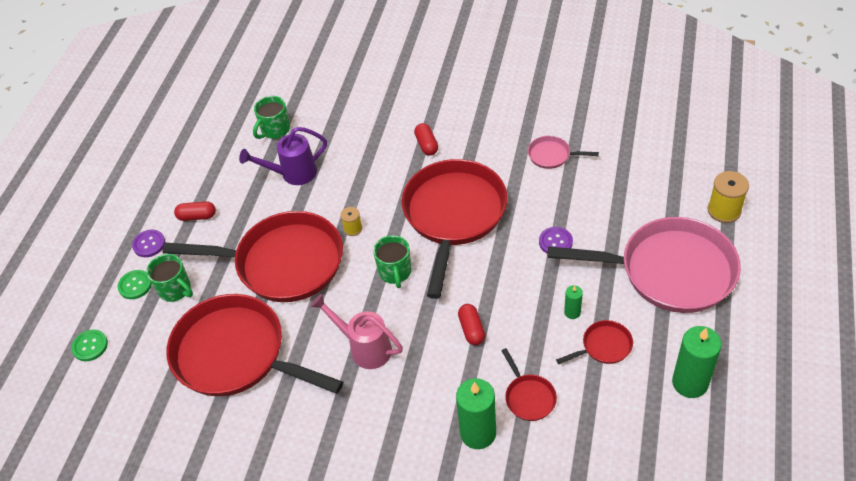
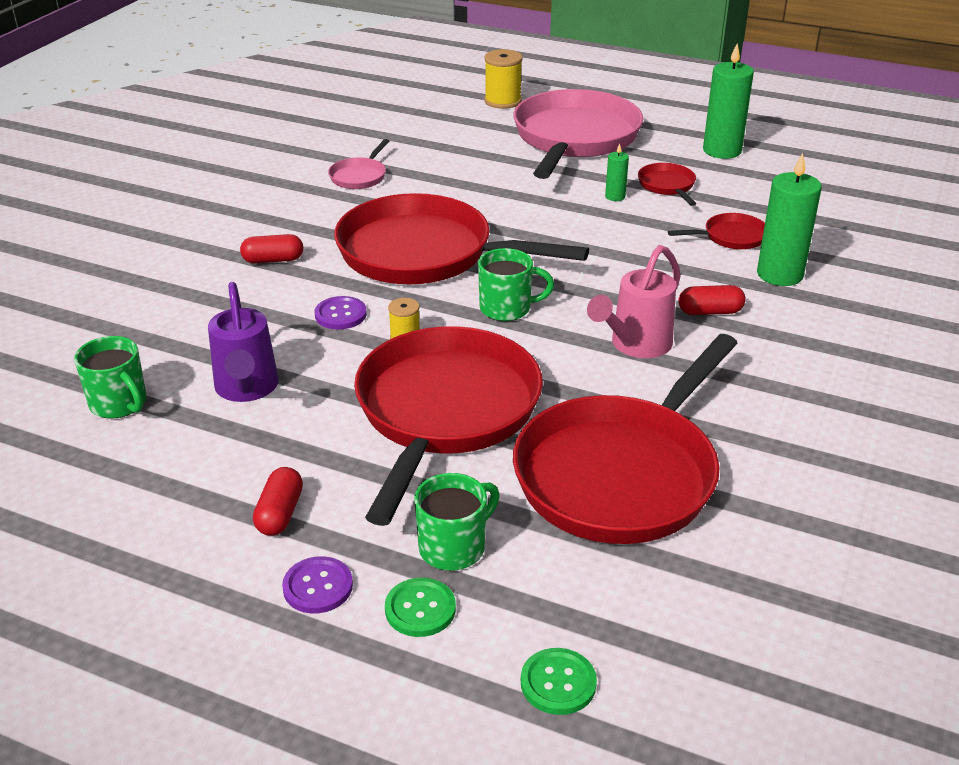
camera: 85 degrees left, 15 degrees down
(471, 329) = (623, 262): red capsule -> red capsule (710, 312)
(555, 242) = (504, 192): purple button -> purple button (340, 314)

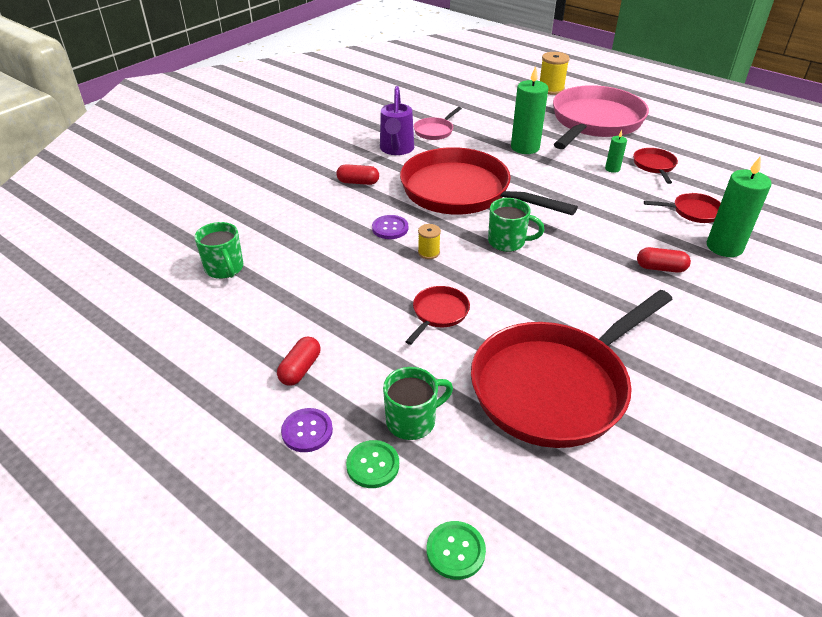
camera: 15 degrees right, 5 degrees up
(247, 390) = (309, 273): purple watering can -> purple watering can (396, 150)
(444, 412) = (438, 313): red pan -> red pan, size x0.42
(635, 346) = (595, 286): pink watering can -> none
(722, 151) = (704, 144): green candle -> green candle (525, 147)

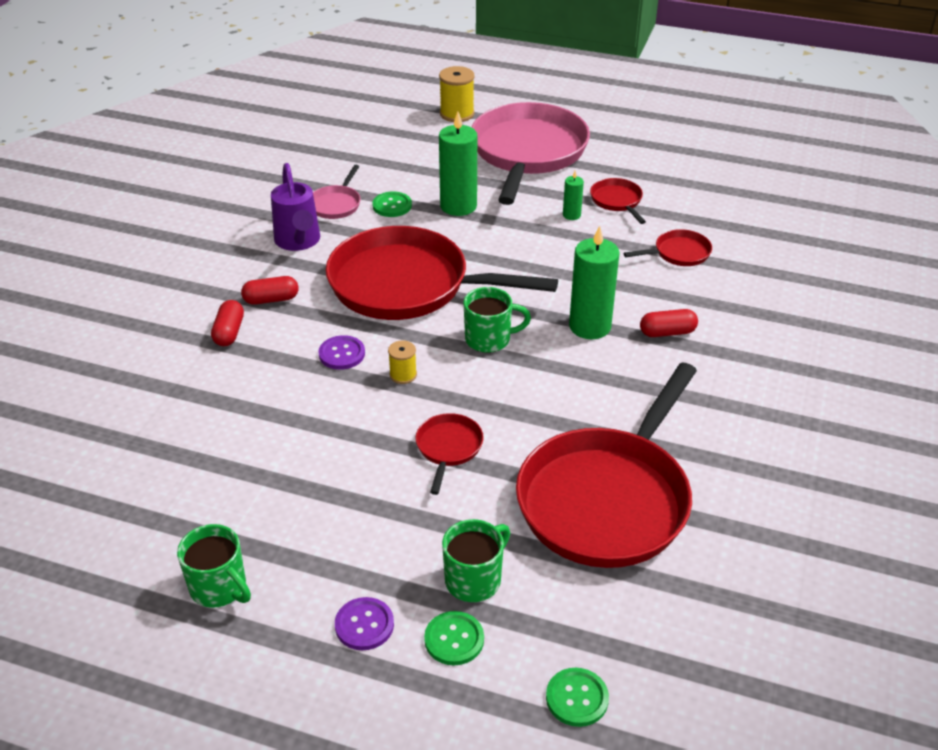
camera: 20 degrees left, 0 degrees up
(224, 269) = (158, 458): green mug -> green mug (219, 588)
(300, 369) = (320, 557): red capsule -> red capsule (229, 332)
(475, 139) = (392, 206): none -> green button
(724, 247) = (724, 290): green candle -> green candle (590, 326)

